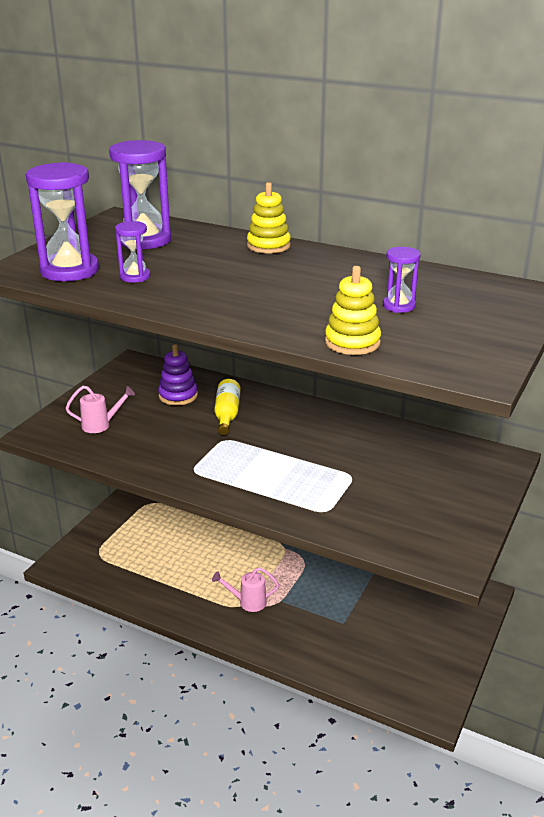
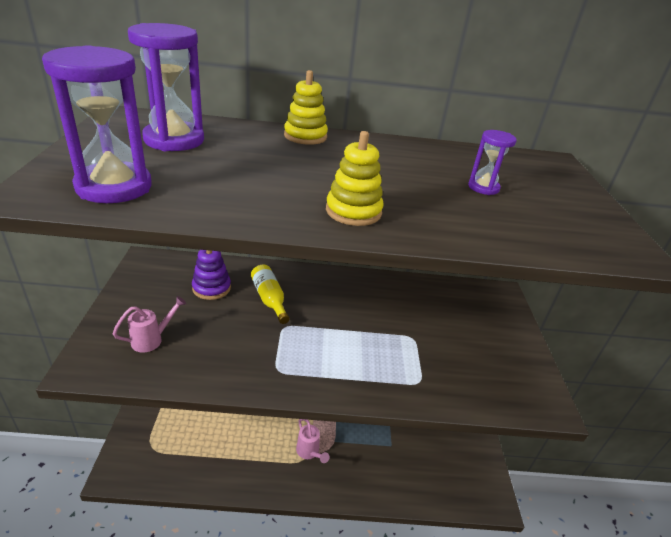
camera: 30 degrees left, 5 degrees up
(135, 277) = (202, 186): purple hourglass -> none
(247, 602) = (309, 452): pink watering can -> pink watering can turned 90 degrees counterclockwise
(352, 342) = (496, 236): yellow stacking toy -> yellow stacking toy (353, 211)

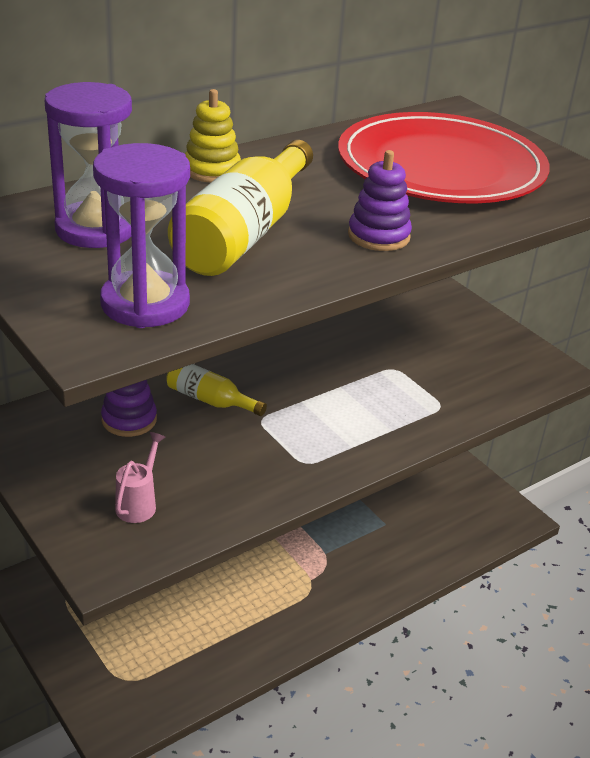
camera: 35 degrees left, 0 degrees up
(258, 174) = (244, 233): none -> yellow bottle
(309, 452) = (310, 579): pink watering can -> none
(353, 211) = (378, 236): yellow stacking toy -> purple stacking toy
(483, 187) = (441, 167): purple hourglass -> red plate

